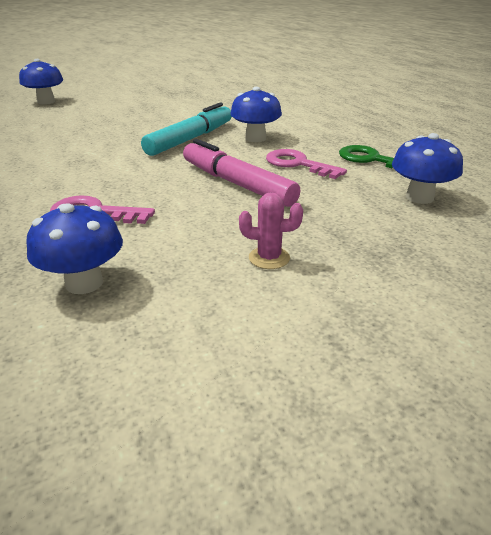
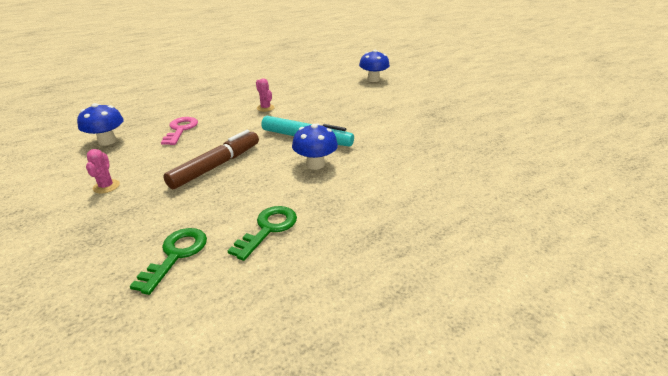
camera: 80 degrees right, 0 degrees up
(71, 156) = (265, 108): none -> pink cactus
(236, 184) = (216, 166): pink marker -> brown marker
(298, 164) = (255, 188): pink key -> none
(419, 197) = (176, 254): blue mushroom -> green key

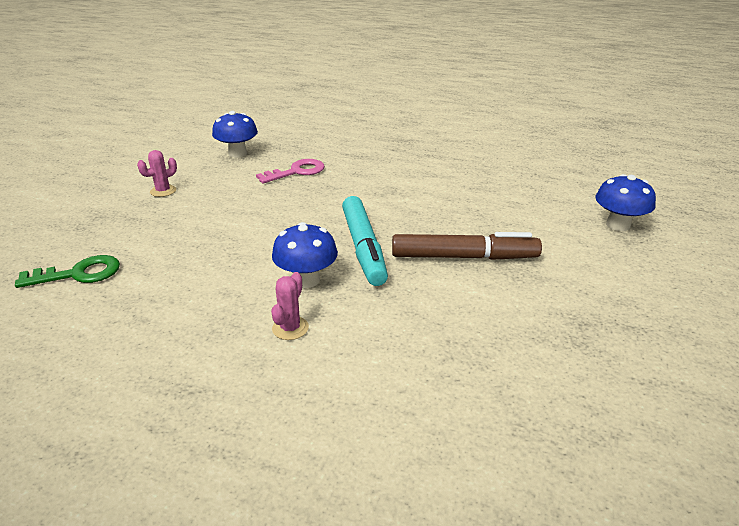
camera: 55 degrees right, 0 degrees up
(216, 166) = (244, 222): brown marker -> brown marker (464, 257)
(265, 108) = (405, 190): pink cactus -> pink cactus (290, 328)
(268, 228) = (149, 305): green key -> none

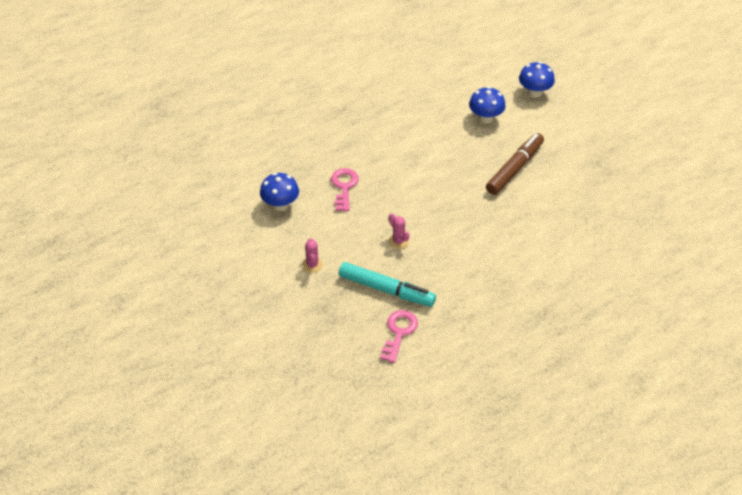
camera: 55 degrees left, 15 degrees up
(79, 274) = (399, 332): green key -> pink key
(290, 328) = (523, 262): pink cactus -> pink cactus (398, 241)
(306, 280) = (486, 239): blue mushroom -> blue mushroom (485, 118)
(363, 248) = (472, 202): turquoise marker -> turquoise marker (386, 290)

